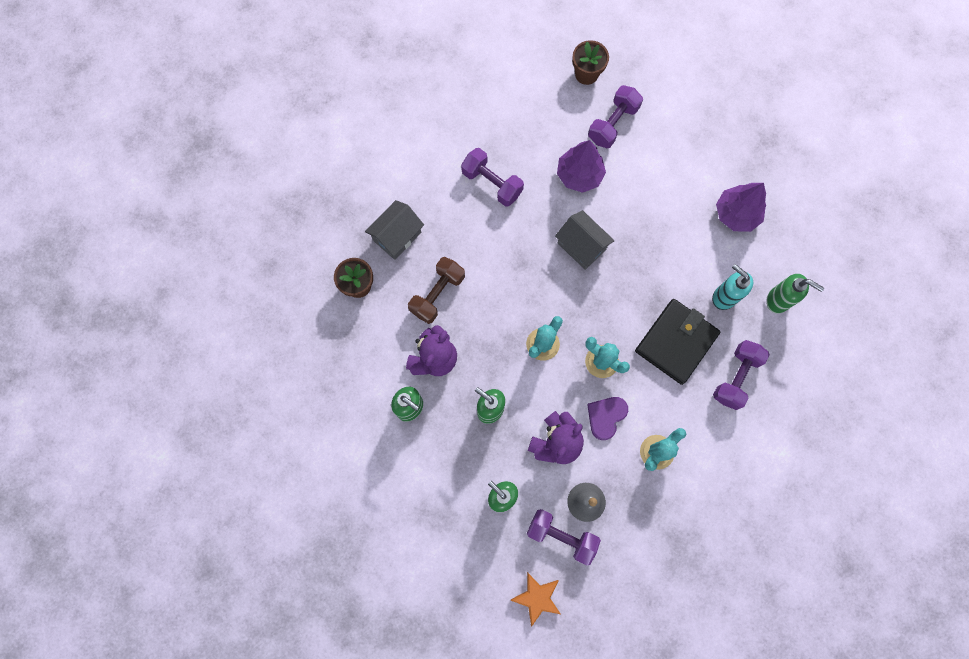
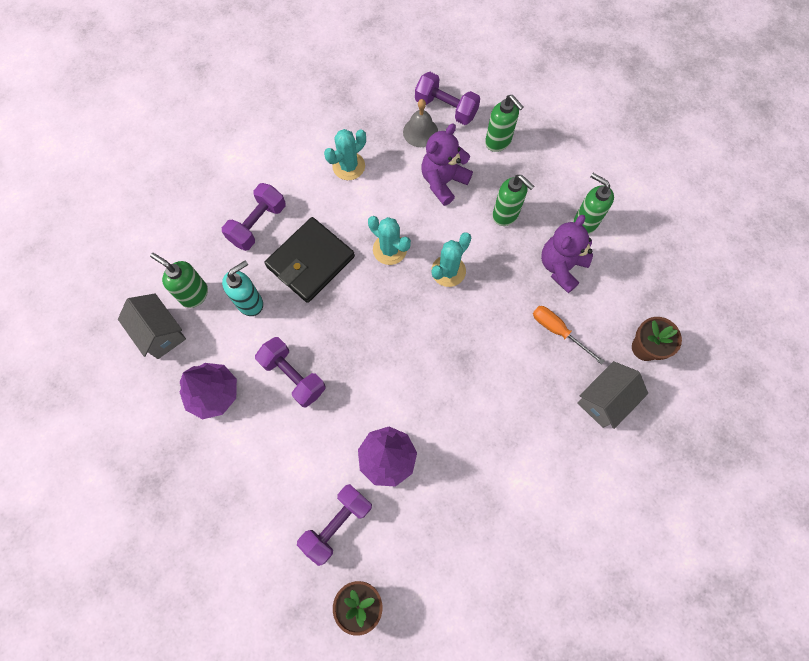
camera: 175 degrees left, 5 degrees down
(437, 294) = (558, 331): brown dumbbell -> orange screwdriver
(492, 183) = (493, 456): purple dumbbell -> purple dumbbell (293, 376)
(537, 597) = (471, 67): orange star -> none
(581, 246) = (395, 370): grey house -> grey house (160, 333)
(606, 416) = (392, 199): purple heart -> none
(724, 297) = (250, 303): turquoise soap dispenser -> turquoise soap dispenser turned 90 degrees counterclockwise

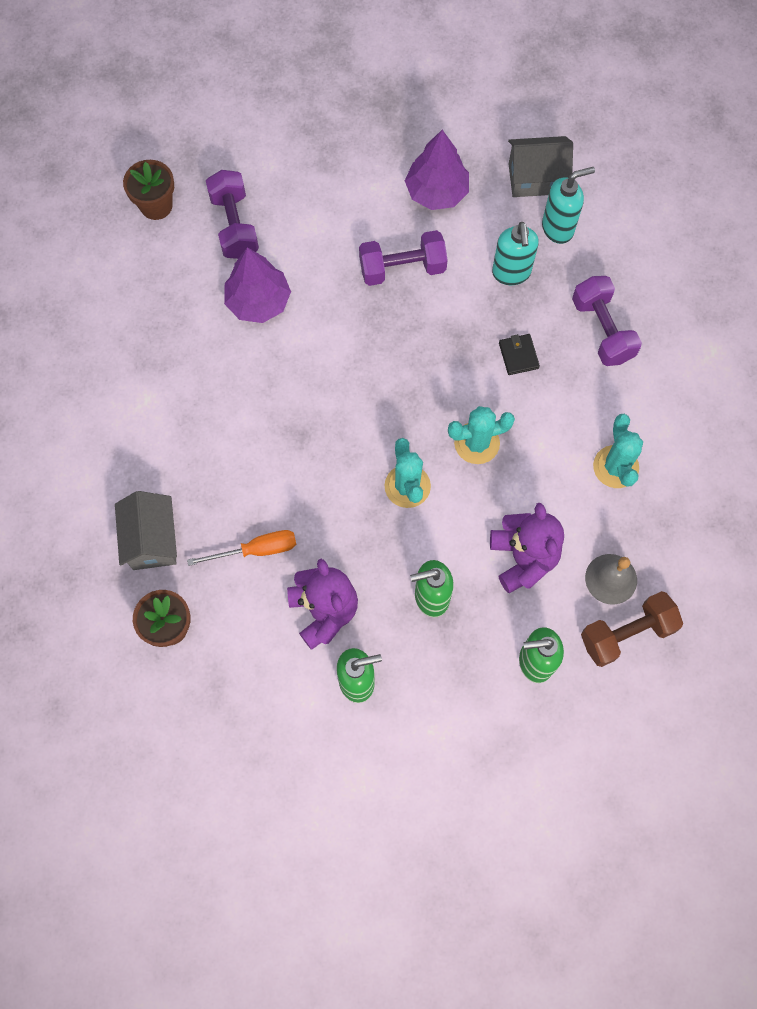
camera: 125 degrees right, 0 degrees up
(194, 294) = (558, 228): green soap dispenser -> turquoise soap dispenser
(310, 262) = (518, 355): black wallet -> black wallet, size x0.42
(446, 108) = (626, 633): purple dumbbell -> brown dumbbell

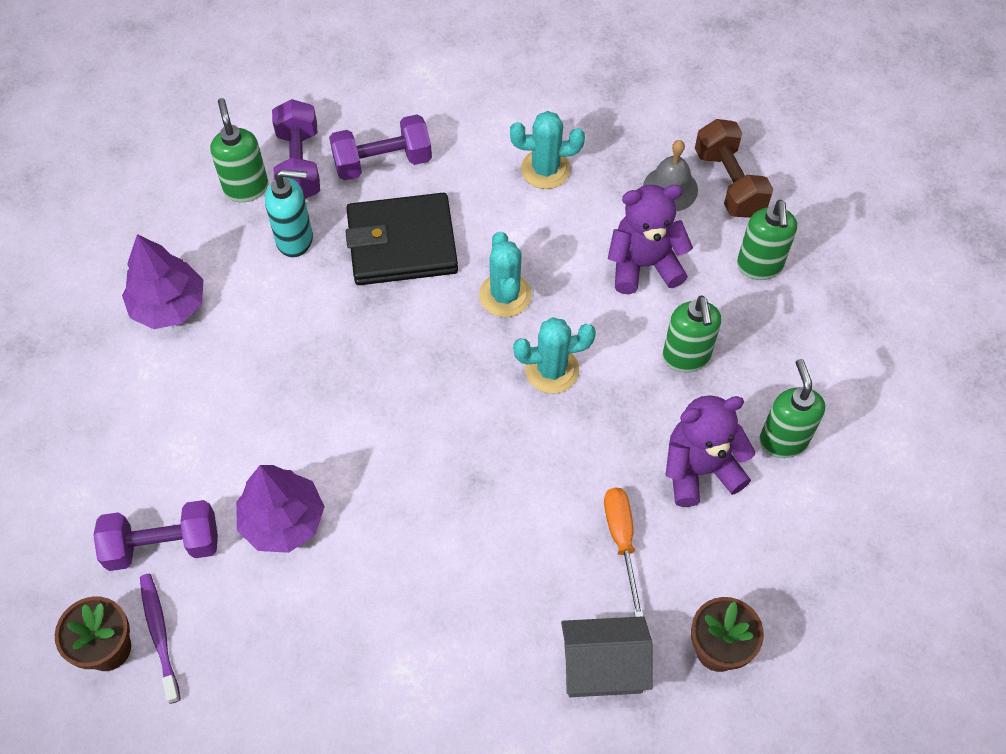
camera: 85 degrees left, 10 degrees down
(167, 236) = (160, 635): none -> purple toothbrush
(402, 268) = (267, 351): purple dumbbell -> purple dumbbell (299, 164)
(518, 355) = (402, 243): black wallet -> black wallet, size x2.37
(535, 179) = (175, 202): grey house -> none
(558, 228) = (246, 188): turquoise soap dispenser -> green soap dispenser

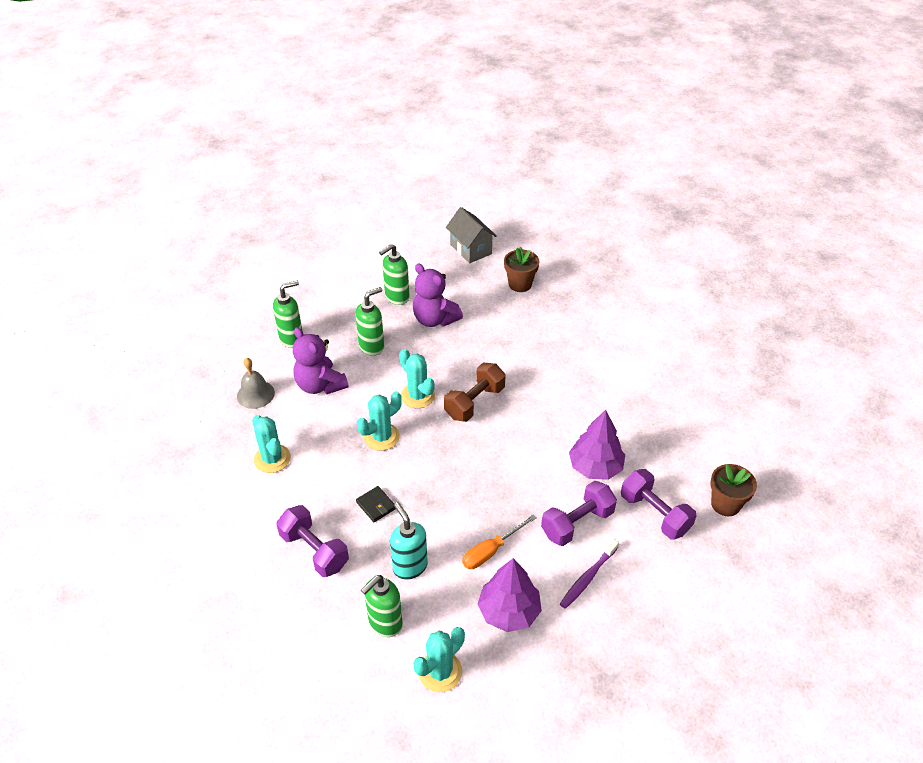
camera: 120 degrees left, 15 degrees down
(156, 210) = (440, 672): none -> turquoise cactus
(160, 635) = (698, 485): purple toothbrush -> purple toothbrush (588, 577)
(299, 164) = (345, 601): purple dumbbell -> purple dumbbell (577, 523)
(402, 243) = (376, 505): black wallet -> black wallet, size x0.42
(602, 667) = (560, 316): grey house -> grey house (471, 249)
(622, 541) = (494, 332): orange screwdriver -> orange screwdriver (491, 551)
(729, 182) = (236, 370): brown dumbbell -> brown dumbbell (474, 402)

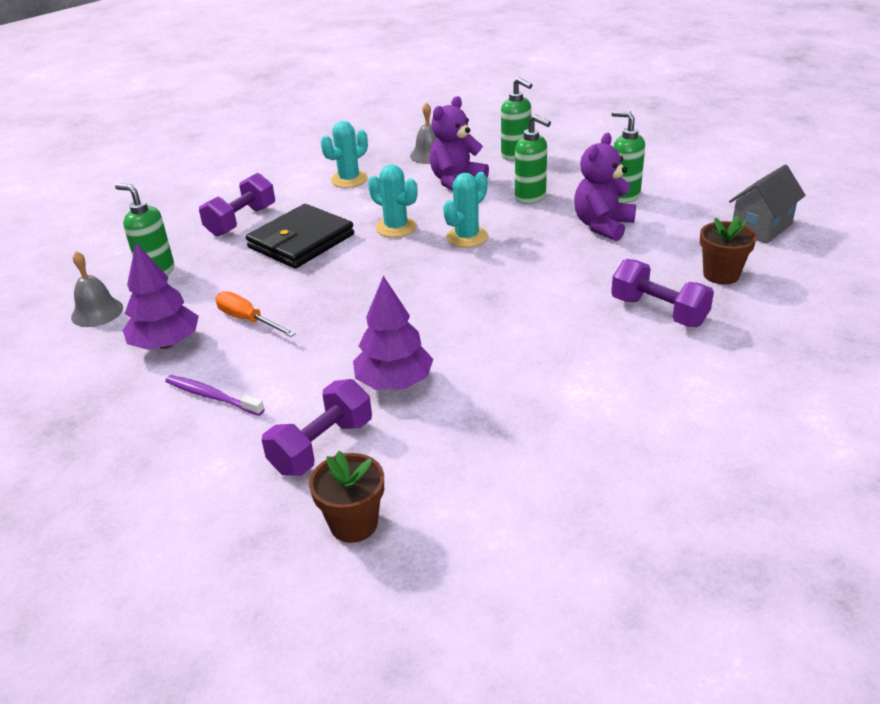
camera: 80 degrees right, 10 degrees down
(376, 505) = (301, 241): black wallet -> black wallet, size x2.37
(409, 566) = (224, 273): turquoise soap dispenser -> none
(440, 672) = (97, 312): turquoise cactus -> grey bell
(474, 402) = (473, 275): brown dumbbell -> none
(577, 523) = (296, 378): purple dumbbell -> purple dumbbell (658, 311)

